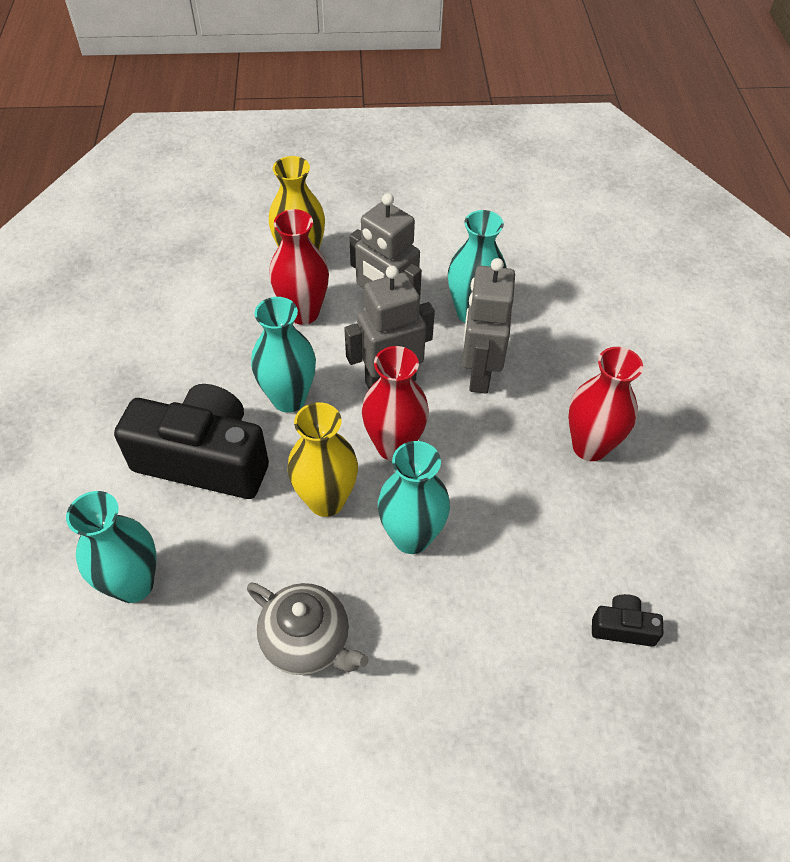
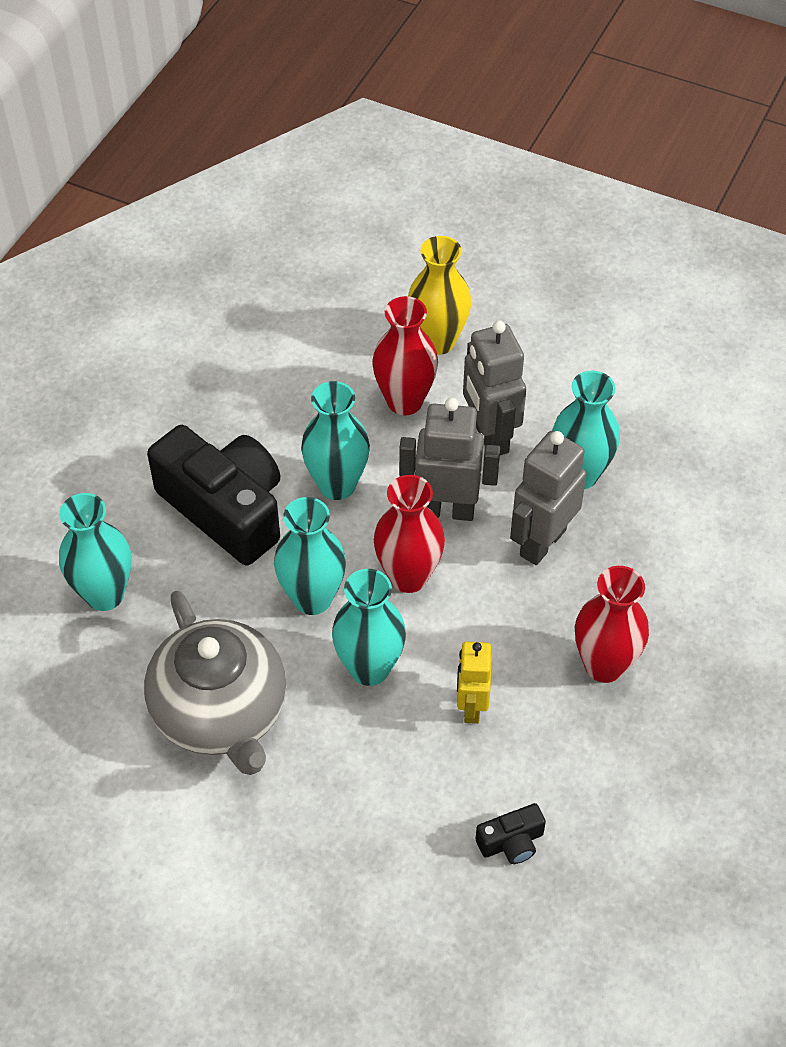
camera: 30 degrees right, 0 degrees up
(307, 641) = (221, 713): grey teapot -> grey teapot, size x1.57
(326, 500) = (312, 598): yellow vase -> turquoise vase
(514, 529) = (471, 706): none -> yellow robot
(622, 627) = (511, 842): black camera -> black camera turned 120 degrees clockwise

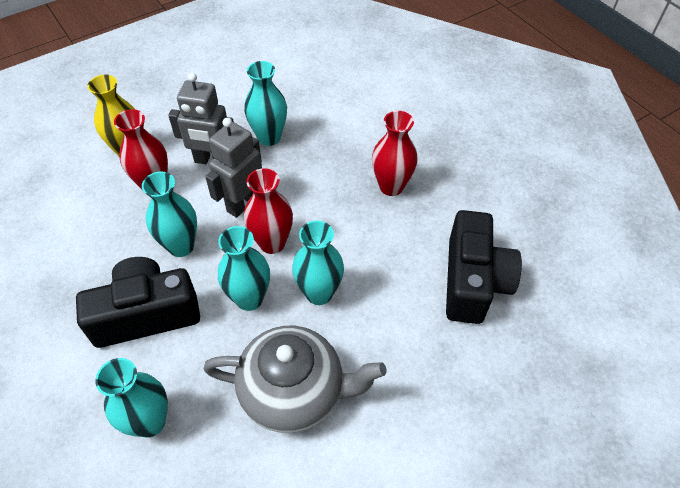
camera: 60 degrees left, 0 degrees up
(471, 706) = (377, 256): yellow robot -> none
(511, 842) = (473, 281): black camera -> black camera, size x2.38
(542, 542) = (297, 173): grey robot -> none

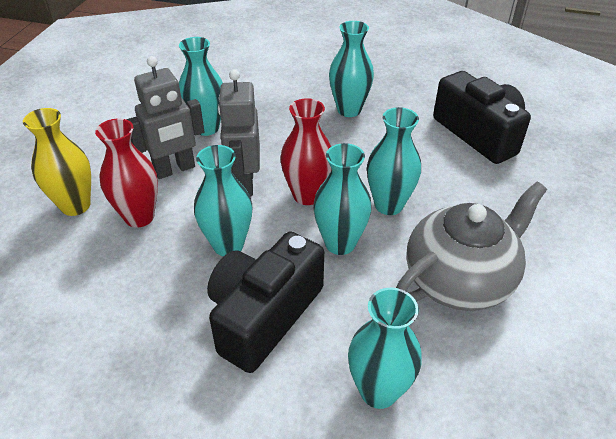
camera: 40 degrees left, 10 degrees down
(391, 186) = (349, 110): red vase -> turquoise vase

